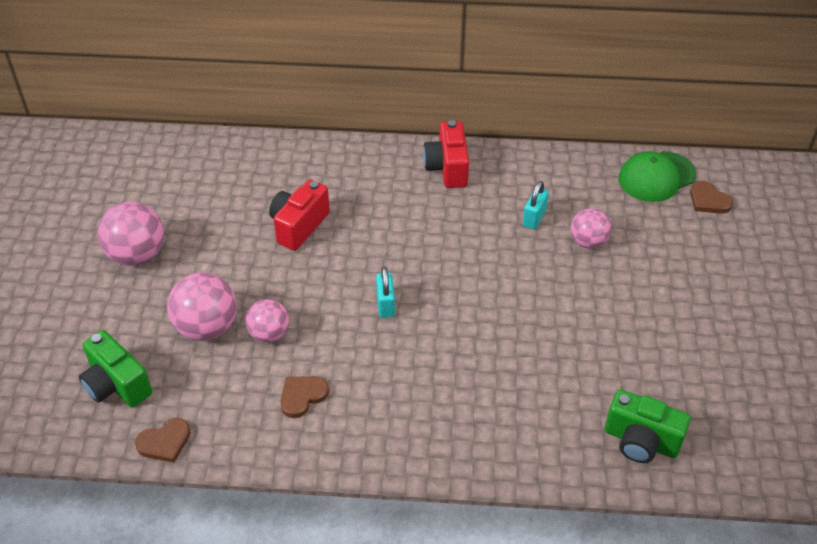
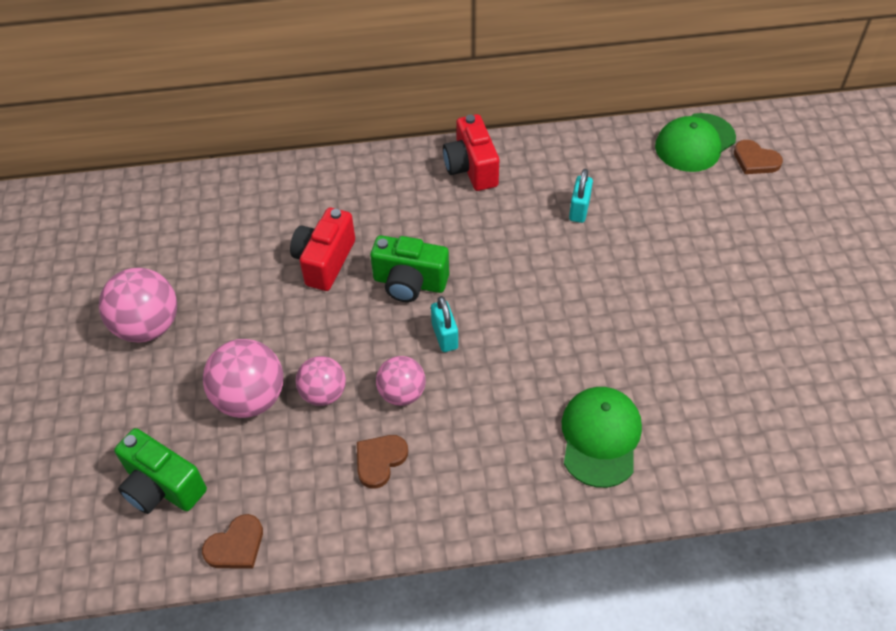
camera: 10 degrees left, 5 degrees up
(498, 411) = (600, 437): none -> green cap
(588, 242) = (643, 227): pink ball -> pink ball (402, 393)
(641, 441) = (760, 442): green camera -> green camera (409, 283)

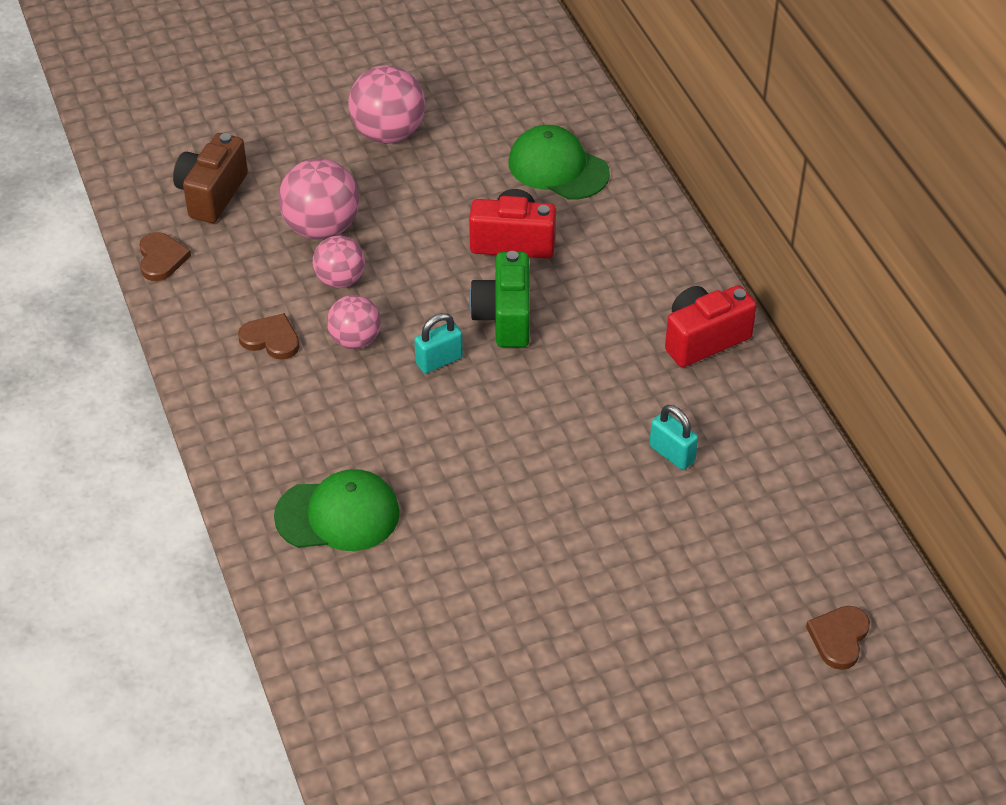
camera: 75 degrees right, 5 degrees down
(162, 487) = (212, 194): green camera -> brown camera
(236, 546) = (161, 258): brown heart -> brown heart turned 135 degrees counterclockwise
(579, 209) = (672, 453): turquoise padlock -> turquoise padlock turned 45 degrees clockwise
(695, 143) = (845, 565): green cap -> green cap (558, 168)

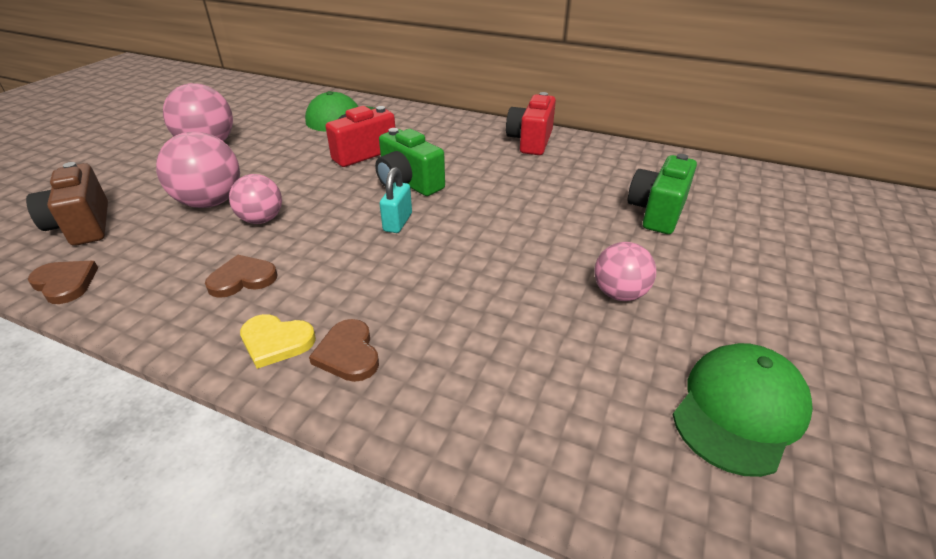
camera: 45 degrees left, 10 degrees down
(242, 414) = (276, 342): none -> yellow heart
(338, 515) = (461, 356): green cap -> green cap (739, 410)
(355, 340) = (318, 243): pink ball -> pink ball (619, 294)
(672, 453) = (603, 188): turquoise padlock -> none
(675, 516) = (657, 212): none -> green camera
(839, 638) = (825, 211): brown heart -> brown heart (348, 353)

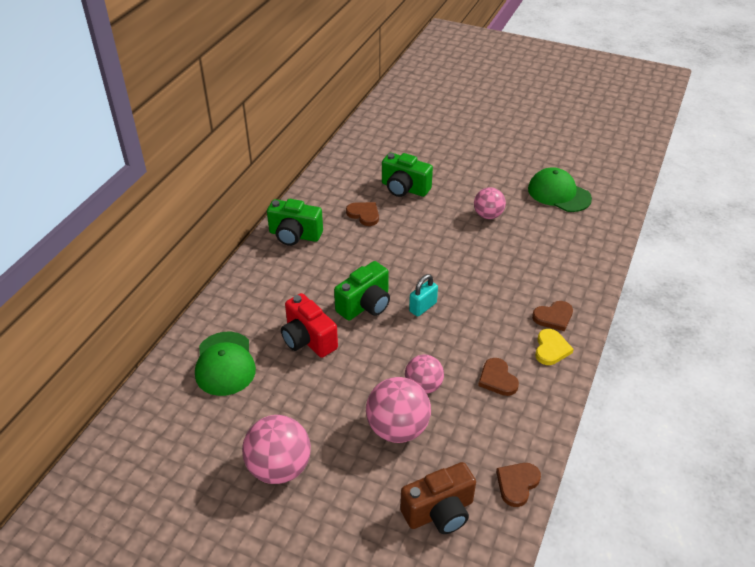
camera: 90 degrees left, 5 degrees up
(397, 222) = (423, 307): turquoise padlock -> turquoise padlock turned 60 degrees counterclockwise
(531, 141) = (294, 235): red camera -> green camera
(583, 181) = (364, 214): none -> brown heart

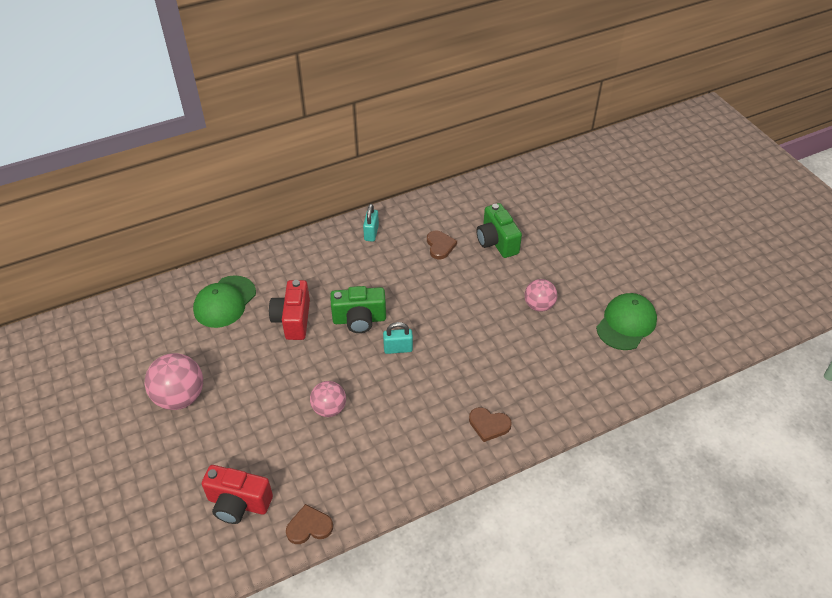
camera: 40 degrees right, 5 degrees up
(294, 235) = (371, 233): green camera -> turquoise padlock
(397, 428) = (278, 426): pink ball -> none
(439, 512) = (238, 503): brown camera -> red camera
(497, 379) = (387, 442): brown heart -> none
(551, 349) = (455, 448): yellow heart -> none
(558, 193) = (626, 323): green cap -> green cap turned 45 degrees clockwise

